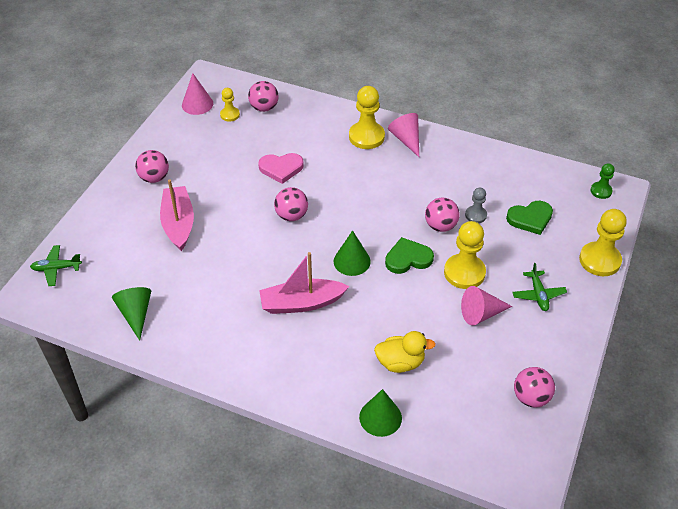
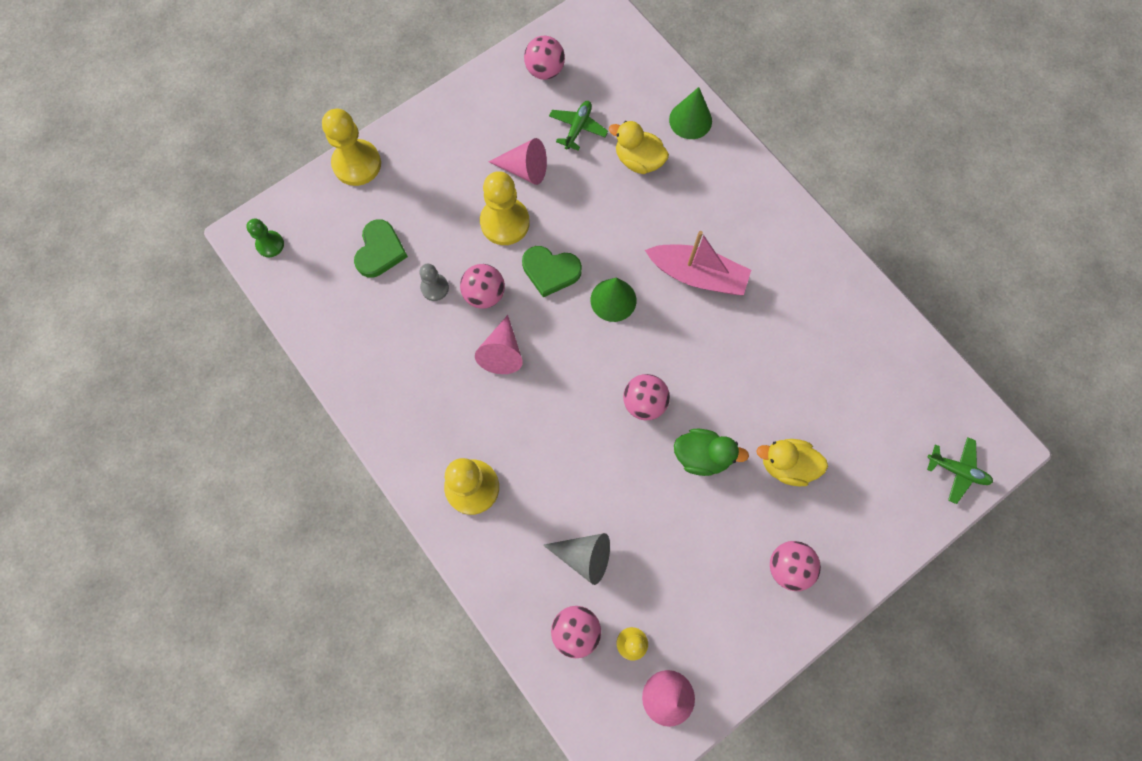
camera: 150 degrees left, 25 degrees up
(136, 314) = (882, 354): green cone -> none
(178, 223) = (786, 465): pink boat -> yellow duck
(237, 205) = (702, 456): none -> green duck
(280, 136) = (584, 556): none -> grey cone
(281, 168) = (615, 490): pink heart -> none
(406, 139) = (425, 453): pink cone -> pink cone (502, 352)
(530, 219) = (380, 251): green heart -> green heart turned 90 degrees clockwise
(538, 295) = (452, 160): green plane -> green plane (578, 128)

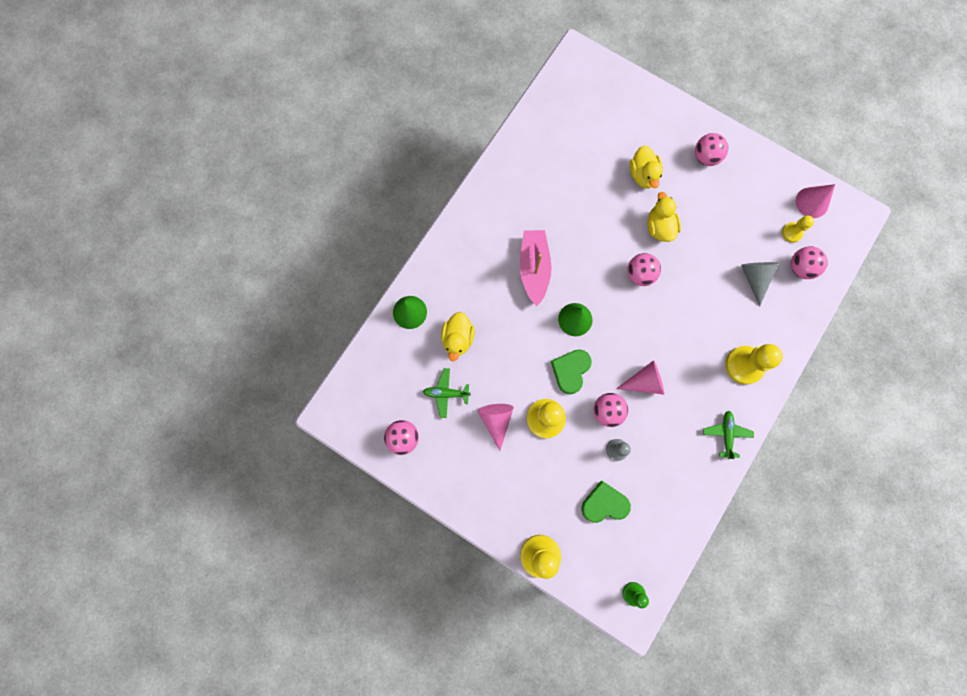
camera: 110 degrees left, 5 degrees up
(550, 271) = (570, 370): green heart -> green heart turned 150 degrees counterclockwise
(702, 456) = (659, 227): green duck -> yellow duck
(957, 470) = (604, 77): green plane -> green plane (726, 434)

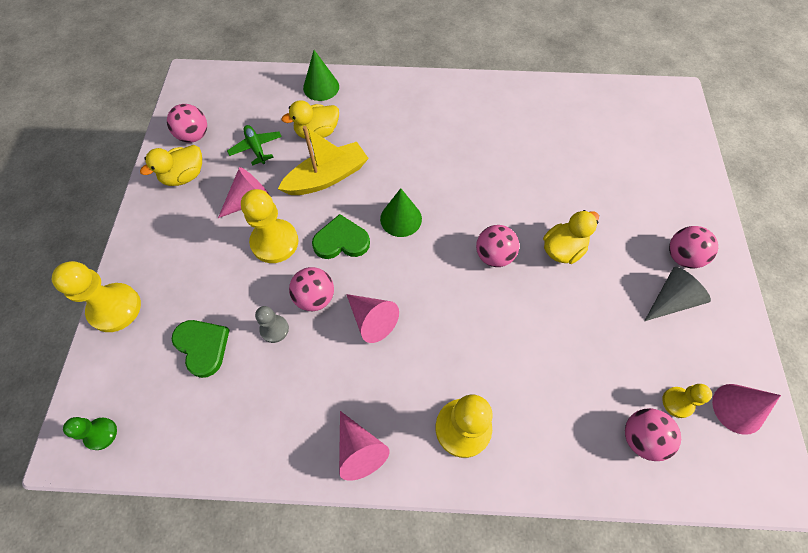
camera: 60 degrees right, 15 degrees down
(507, 353) = (327, 177): none -> yellow boat
(534, 268) = (430, 159): pink boat -> none
(643, 175) = (607, 206): yellow duck -> yellow duck (184, 176)
(726, 434) = (359, 450): green plane -> pink cone
(754, 278) = (583, 384): grey cone -> grey cone (671, 300)

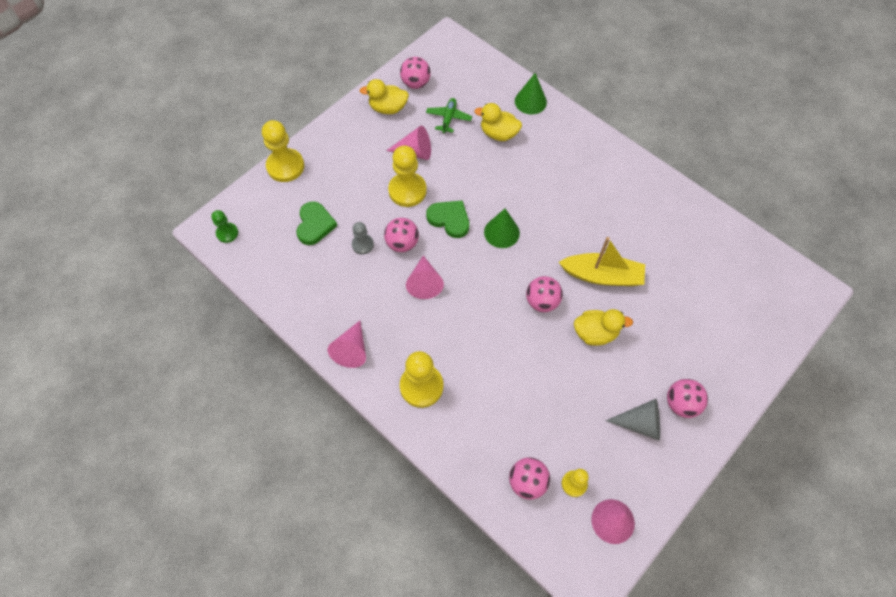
camera: 40 degrees right, 0 degrees up
(327, 177) = (477, 170): yellow boat -> yellow boat (602, 276)

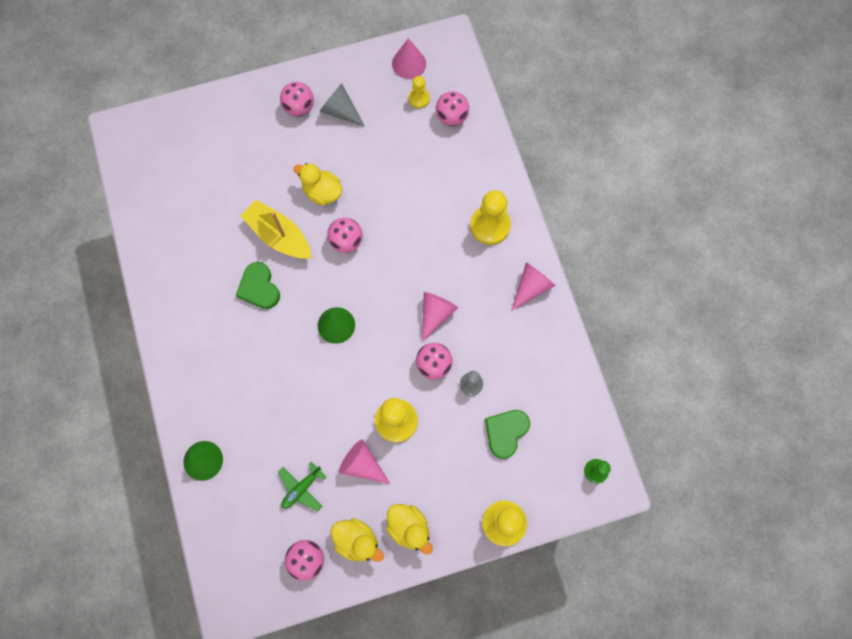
camera: 150 degrees left, 10 degrees up
(449, 219) = (375, 365): green heart -> green heart (259, 287)
(498, 134) = (264, 438): yellow duck -> yellow duck (409, 528)

